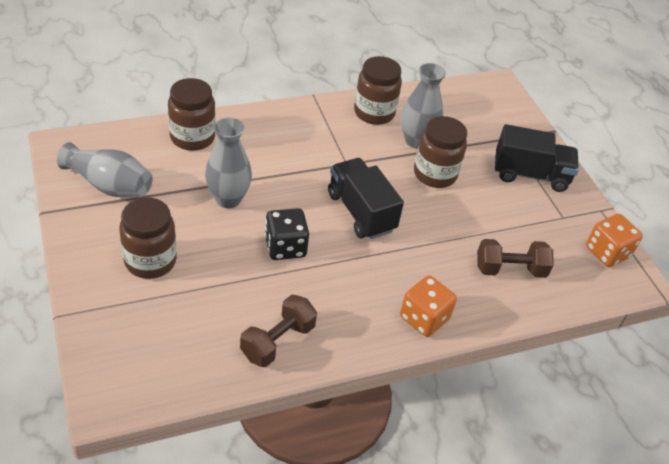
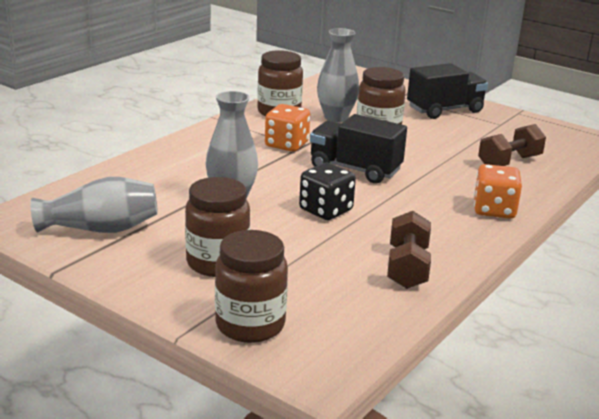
camera: 30 degrees left, 20 degrees down
(192, 137) = (139, 173): brown jar -> brown jar (250, 325)
(607, 252) = (555, 132): orange dice -> orange dice (286, 145)

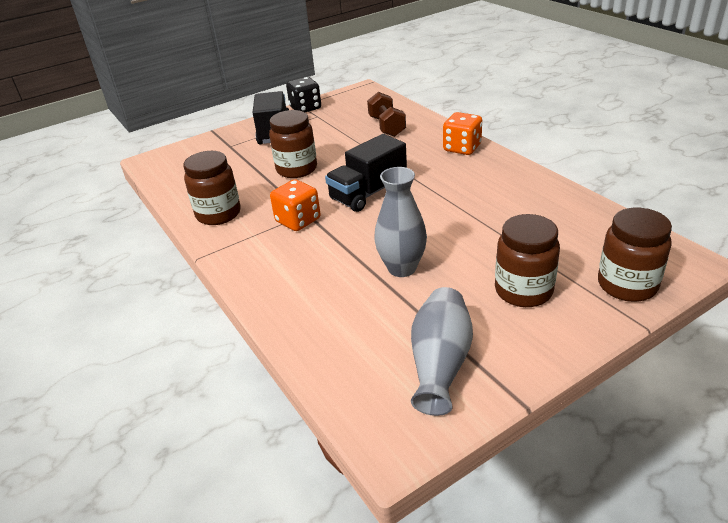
camera: 65 degrees left, 10 degrees up
(326, 210) = (440, 219): black dice -> black dice (305, 108)
(336, 117) = (254, 185): grey vase -> none
(407, 268) = (543, 199): brown dumbbell -> none

